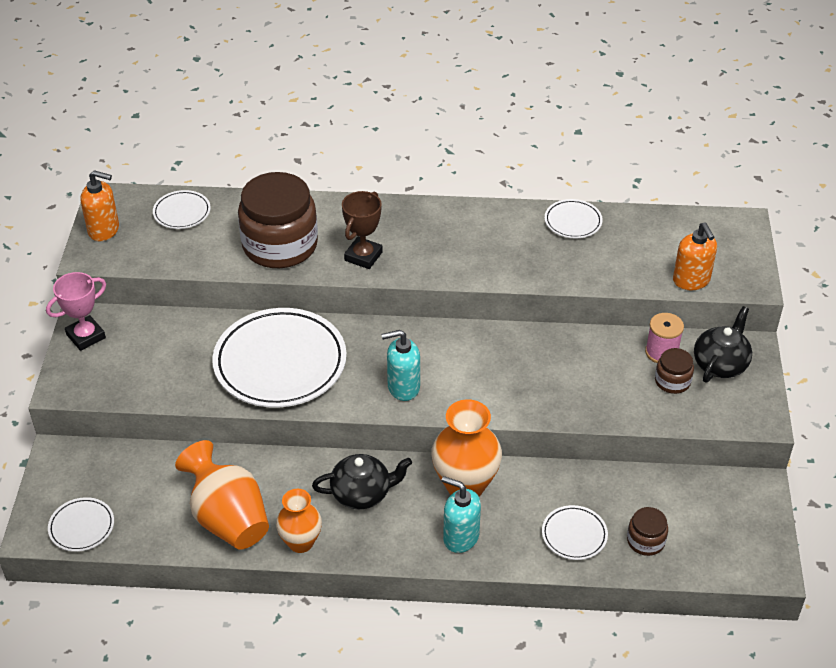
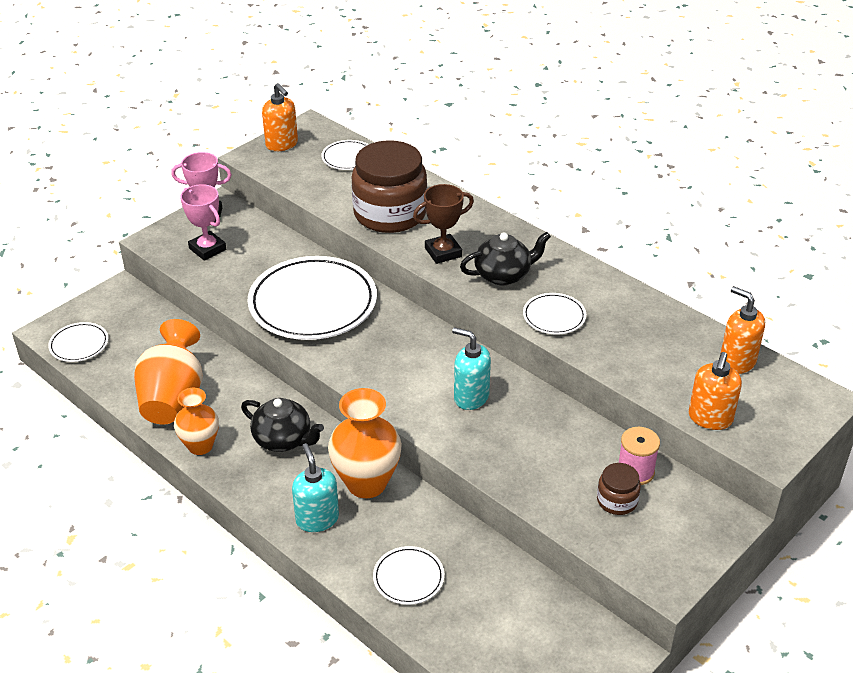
camera: 40 degrees right, 5 degrees down
(126, 367) = (207, 249): none -> pink trophy
(403, 387) = (381, 372): turquoise soap dispenser -> turquoise soap dispenser (471, 397)
(573, 221) = (654, 315): white plate -> white plate (554, 317)
(645, 541) = (463, 624): brown jar -> none
(664, 227) = (737, 362): none -> orange soap dispenser
(720, 364) = (681, 513): black teapot -> black teapot (503, 275)

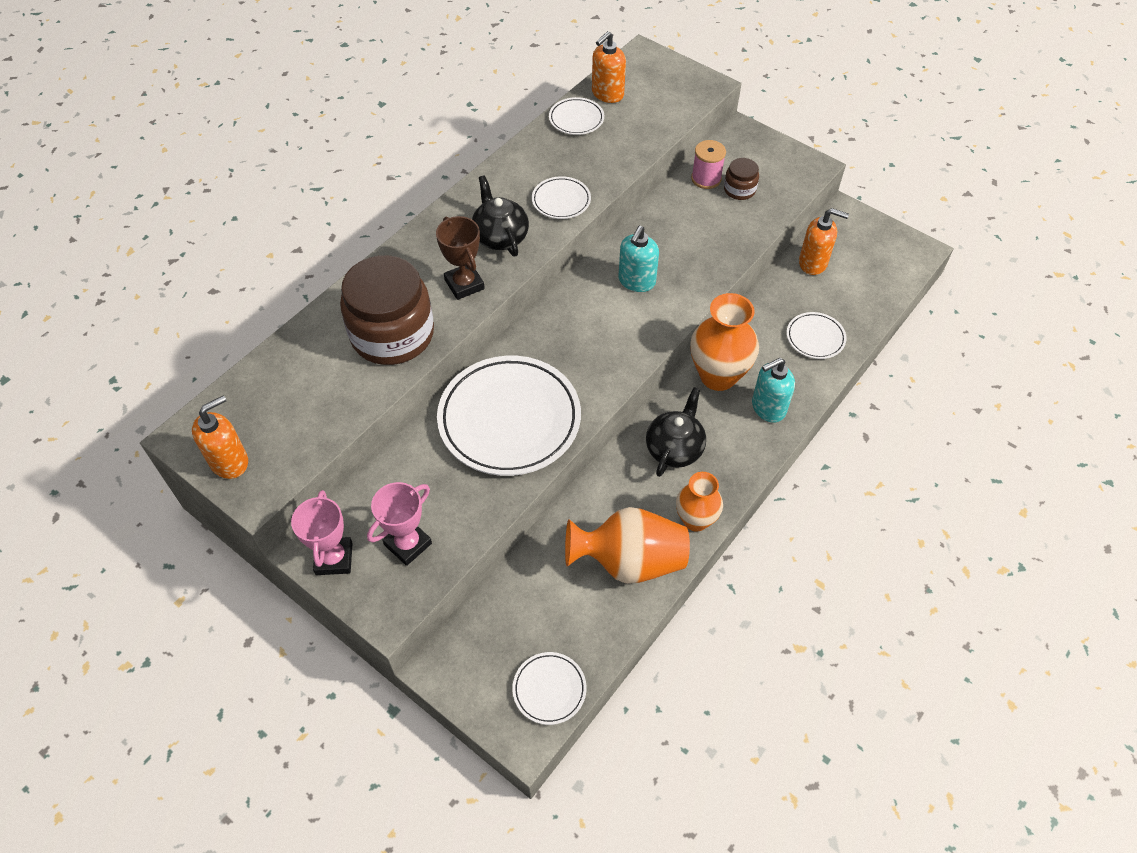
camera: 95 degrees left, 15 degrees up
(348, 158) = (271, 385): white plate -> white plate (576, 119)
(710, 418) = (676, 112): orange soap dispenser -> orange soap dispenser (813, 263)

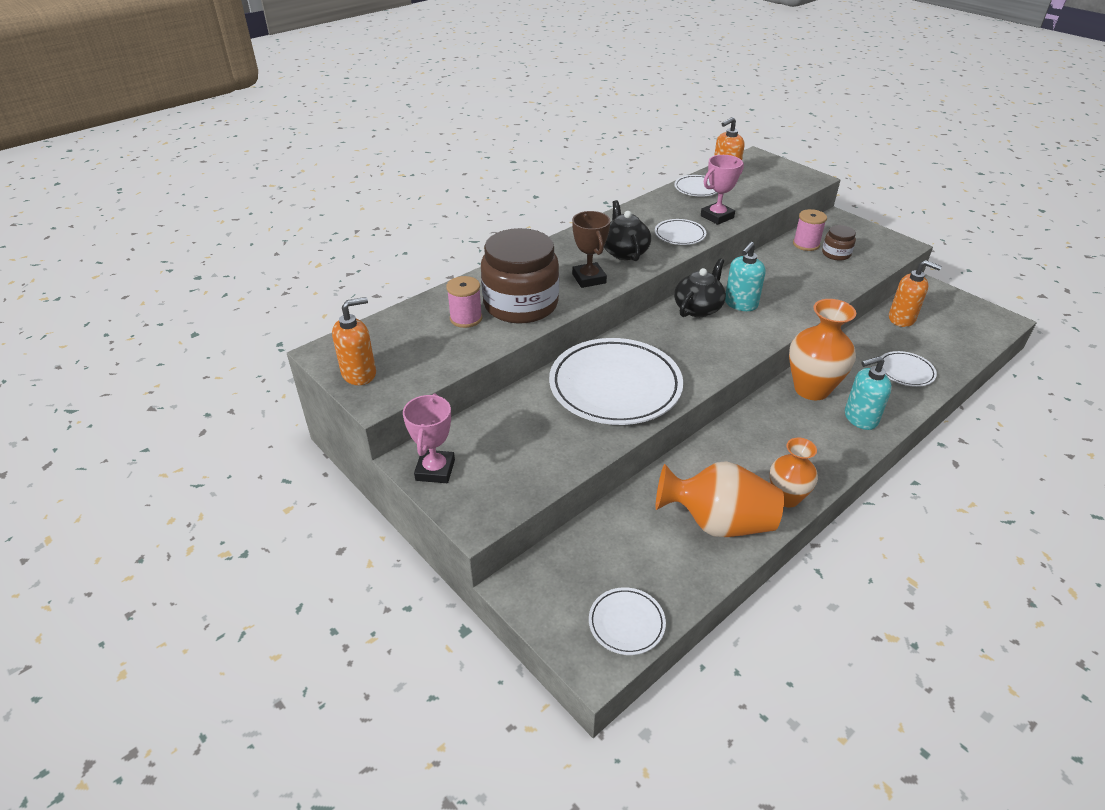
camera: 10 degrees right, 15 degrees down
(334, 364) = (466, 318): none -> pink spool
(408, 544) = (506, 468): pink trophy -> pink trophy (717, 217)
(674, 448) = (768, 438): black teapot -> black teapot (698, 308)

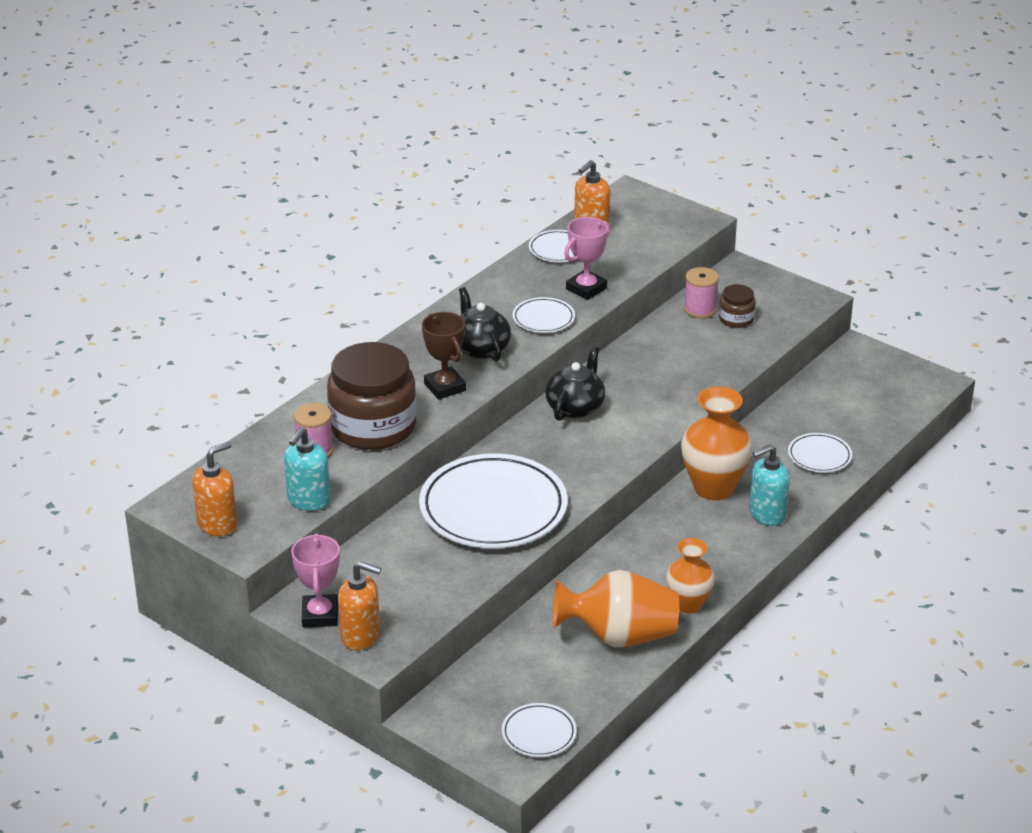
camera: 10 degrees left, 5 degrees down
(740, 304) = (624, 397): turquoise soap dispenser -> turquoise soap dispenser (308, 500)
(902, 319) = (819, 392): orange soap dispenser -> orange soap dispenser (361, 636)

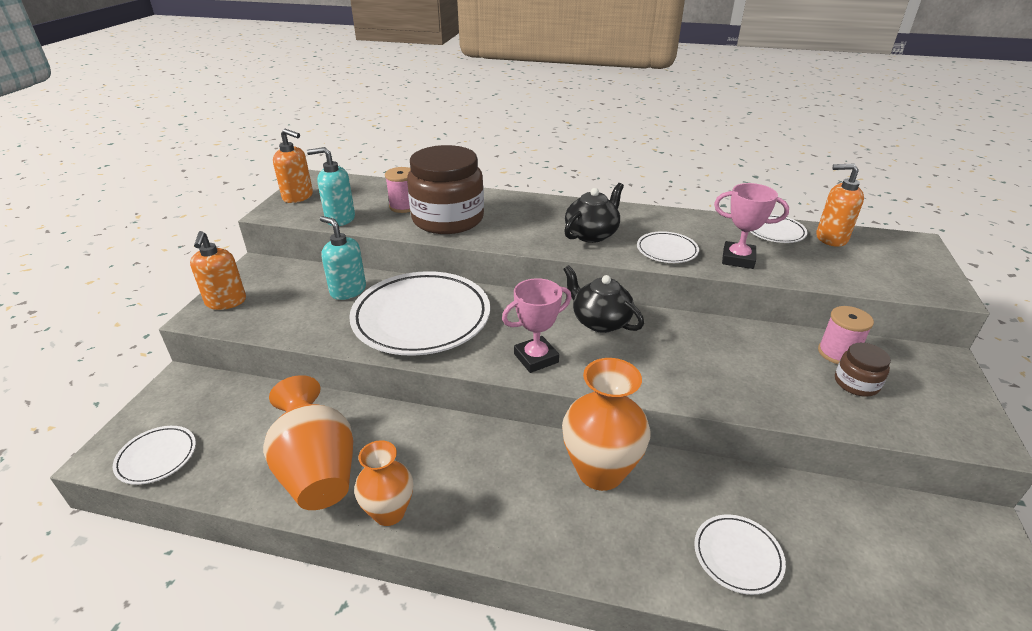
camera: 65 degrees right, 0 degrees up
(320, 615) = (249, 278): pink trophy -> pink trophy (536, 358)
(445, 387) = (524, 233): brown trophy -> none
(575, 407) = (600, 321): black teapot -> black teapot turned 135 degrees counterclockwise
(766, 514) = (587, 536): turquoise soap dispenser -> turquoise soap dispenser (348, 290)

